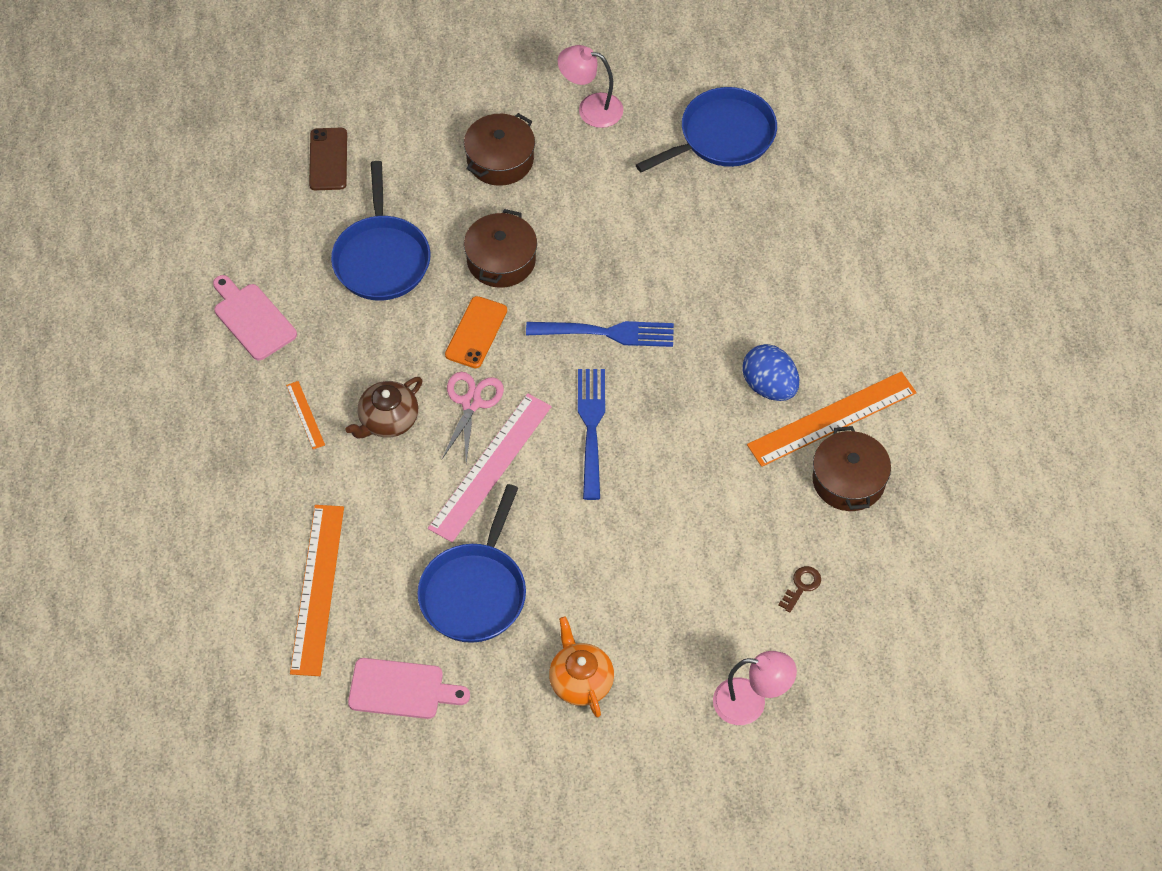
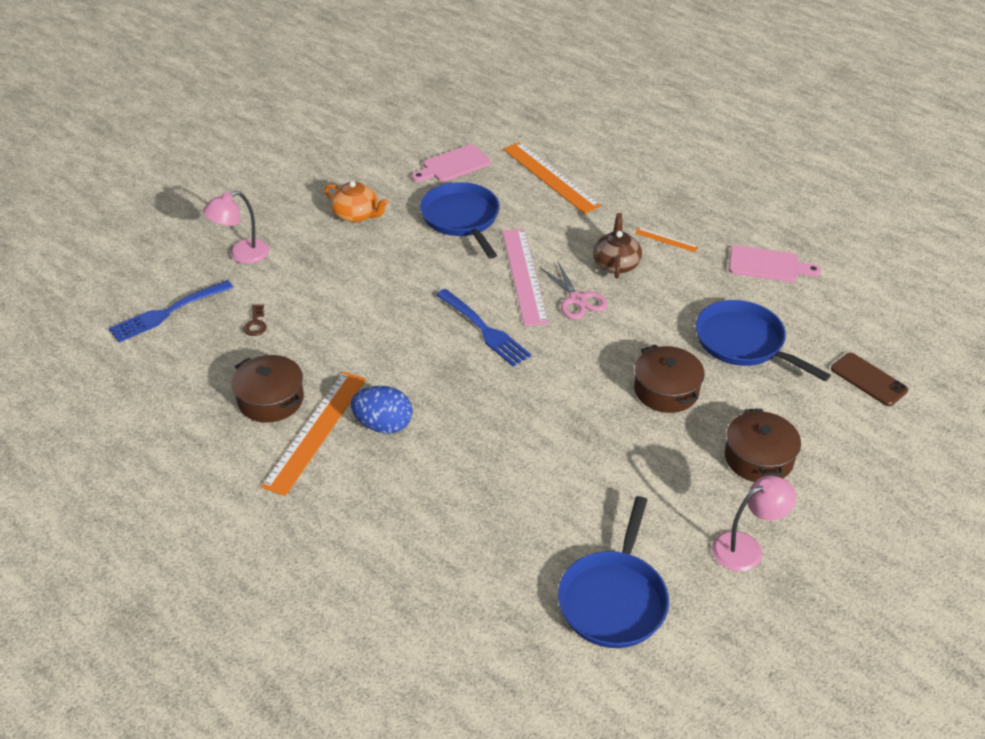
camera: 140 degrees right, 15 degrees down
(476, 332) = (624, 338): orange phone -> none
(605, 333) = (538, 389): blue fork -> blue fork (168, 312)

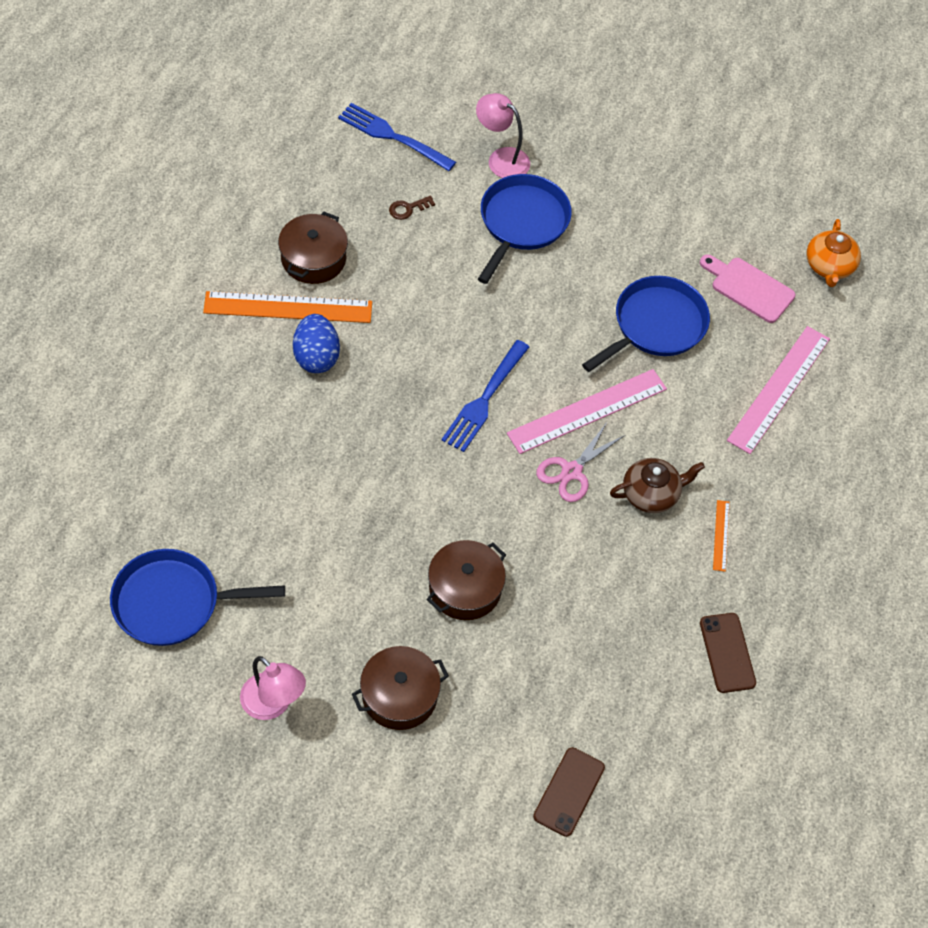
camera: 65 degrees right, 15 degrees up
(356, 215) = (613, 230): orange teapot -> orange teapot (829, 266)
(550, 177) = (779, 389): orange ruler -> pink ruler
(743, 342) = (575, 650): blue pan -> blue pan (522, 222)
(767, 265) = (727, 653): pink cutting board -> brown phone

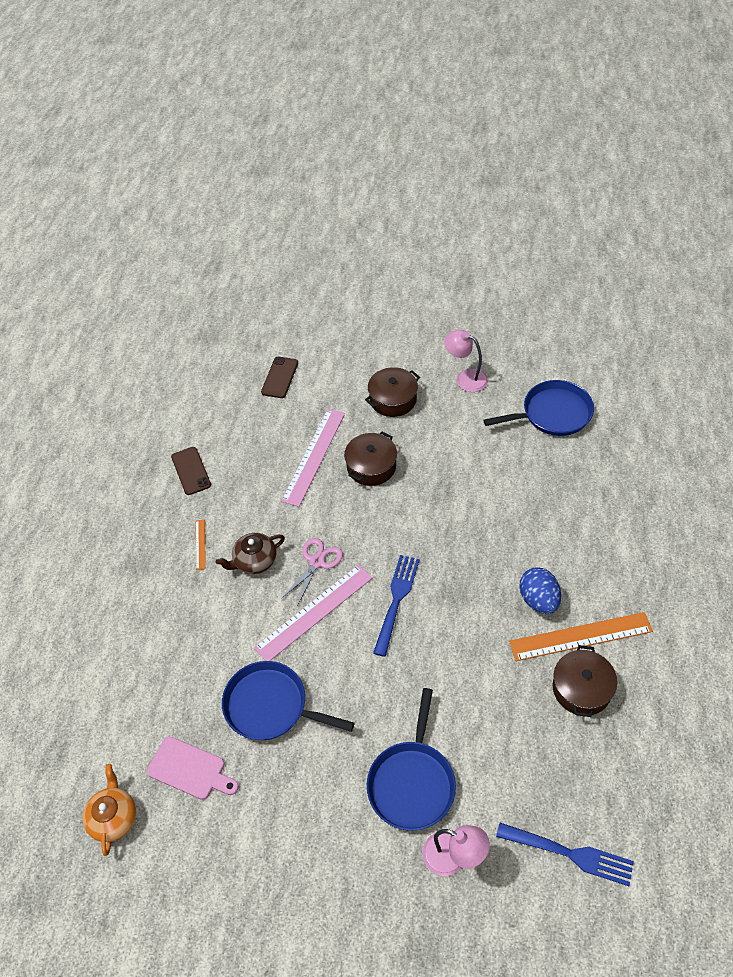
camera: 175 degrees right, 5 degrees down
(408, 208) = (521, 767): brown key -> none
(656, 325) = (270, 706): blue pan -> blue pan turned 75 degrees clockwise
(779, 389) = (160, 674): pink ruler -> pink ruler (314, 456)

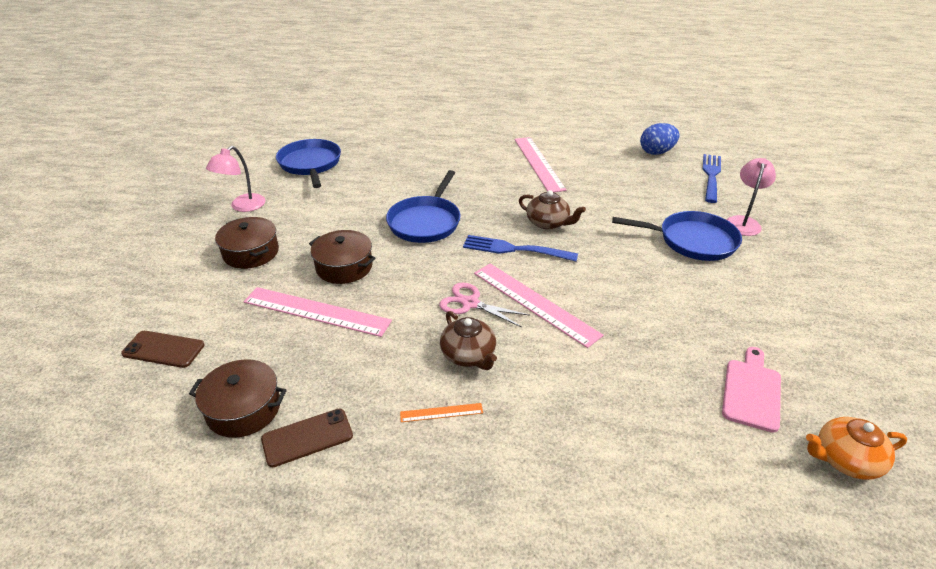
camera: 95 degrees left, 15 degrees down
(270, 706) = (653, 330): blue pan -> blue pan (425, 222)
(445, 635) = (548, 223): none -> brown teapot
(538, 600) = (507, 179): blue egg -> blue egg (656, 152)
(580, 636) = (538, 163): orange ruler -> pink ruler
(581, 689) = (583, 165): brown pot -> brown pot (243, 409)

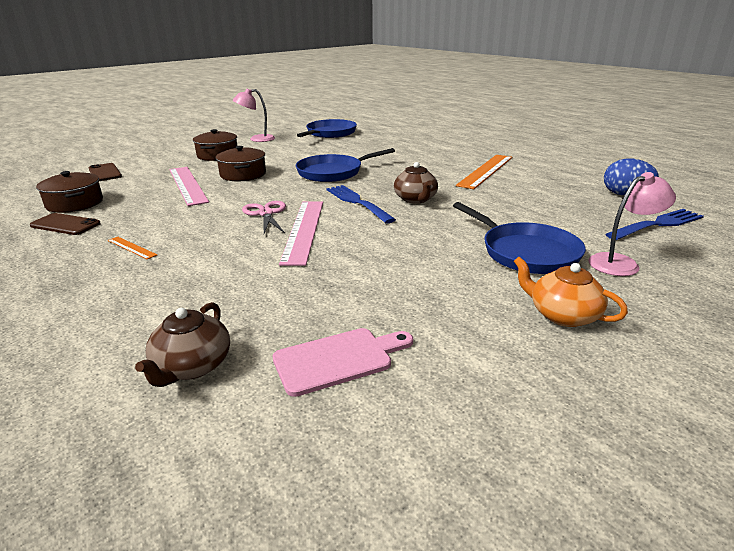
camera: 45 degrees right, 10 degrees down
(468, 355) = (206, 233): brown teapot -> brown teapot (192, 366)
(538, 163) = (486, 171): pink ruler -> orange ruler
(845, 460) = (302, 464): orange teapot -> orange teapot (562, 315)

